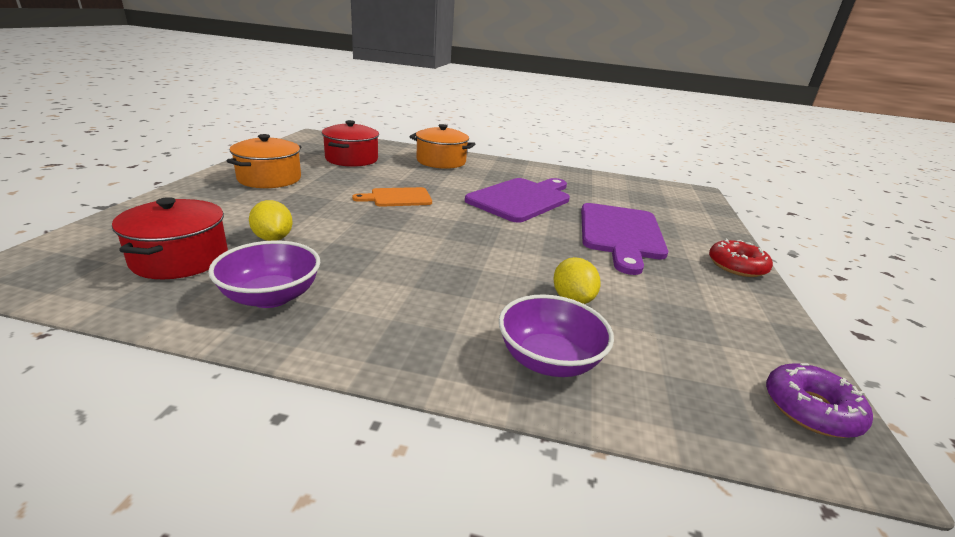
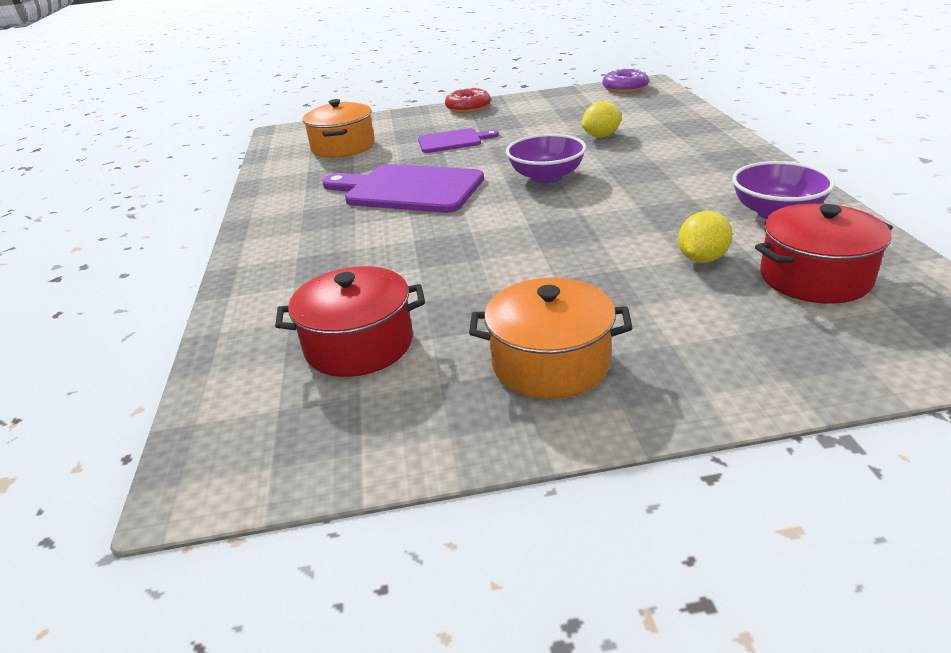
camera: 105 degrees left, 5 degrees up
(398, 198) = (494, 245): orange cutting board -> none
(441, 161) = (294, 271): orange pot -> orange pot (343, 147)
(548, 360) = (681, 129): purple bowl -> purple bowl (546, 177)
(620, 234) = (453, 141): purple cutting board -> purple cutting board, size x0.56

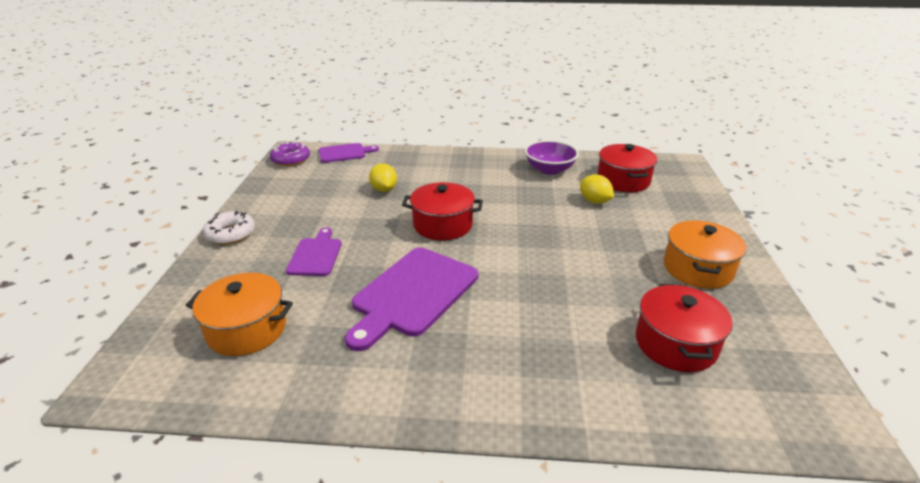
camera: 80 degrees left, 0 degrees up
(468, 108) = (231, 234): red donut -> white donut
(546, 177) = (442, 225): purple bowl -> red pot
(669, 102) = (344, 153): none -> purple cutting board

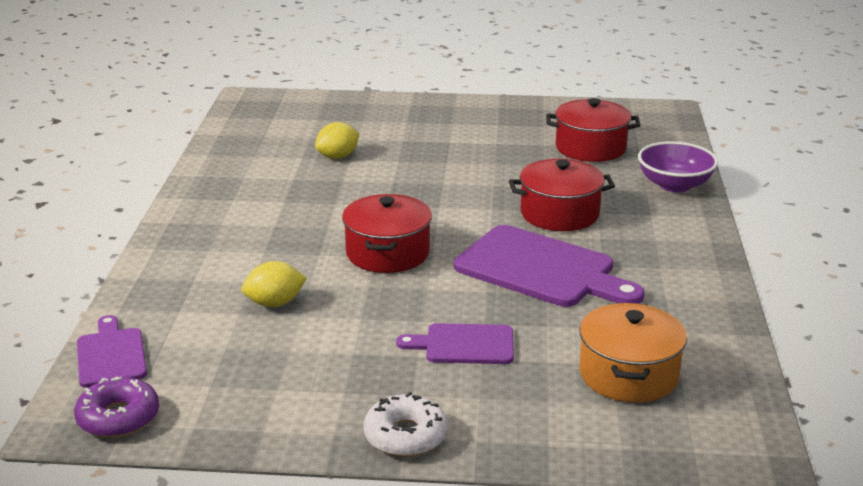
camera: 90 degrees left, 5 degrees down
(549, 169) = (241, 177): purple bowl -> purple bowl (674, 185)
(623, 180) = (286, 136): red pot -> red pot (559, 214)
(697, 269) = (478, 124): orange pot -> none

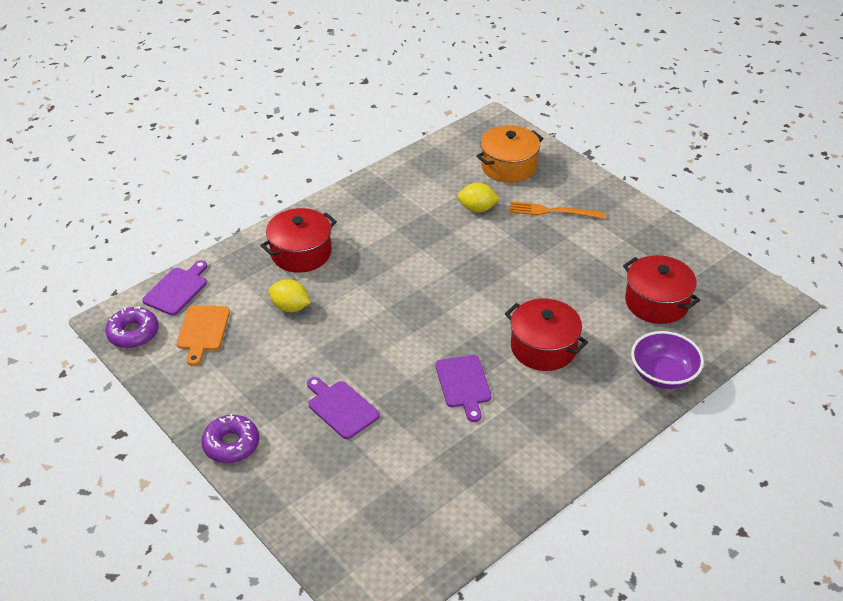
camera: 45 degrees right, 15 degrees up
(206, 370) = (203, 331): none -> orange cutting board
(388, 253) = (396, 310): red pot -> red pot (301, 253)
(405, 436) = (231, 444): white donut -> purple donut
(408, 132) = (552, 211): none -> orange fork
(541, 269) = (463, 384): purple cutting board -> purple cutting board, size x0.56
(628, 374) = (394, 497): orange pot -> orange pot (508, 166)

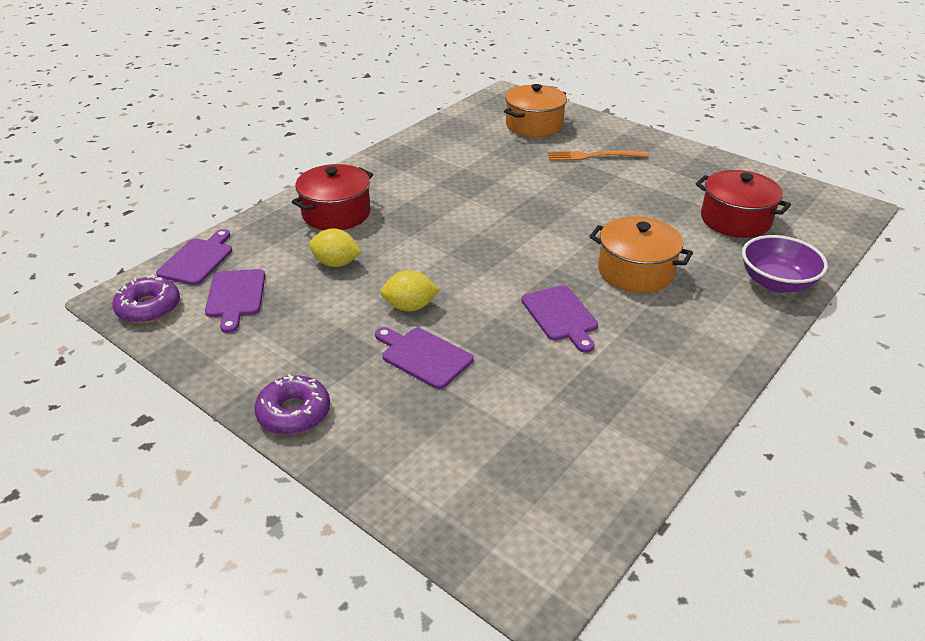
camera: 10 degrees left, 5 degrees down
(203, 331) = (235, 296): orange cutting board -> purple cutting board
(477, 209) = (515, 160): yellow lemon -> yellow lemon (410, 307)
(543, 347) = (635, 271): red pot -> orange pot

